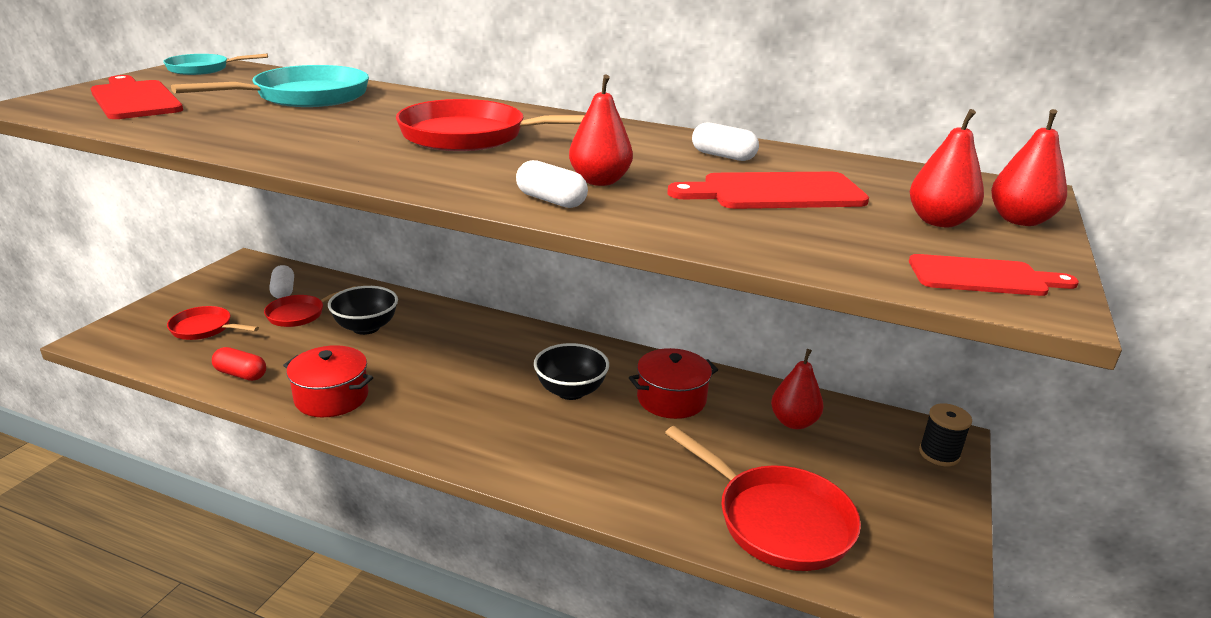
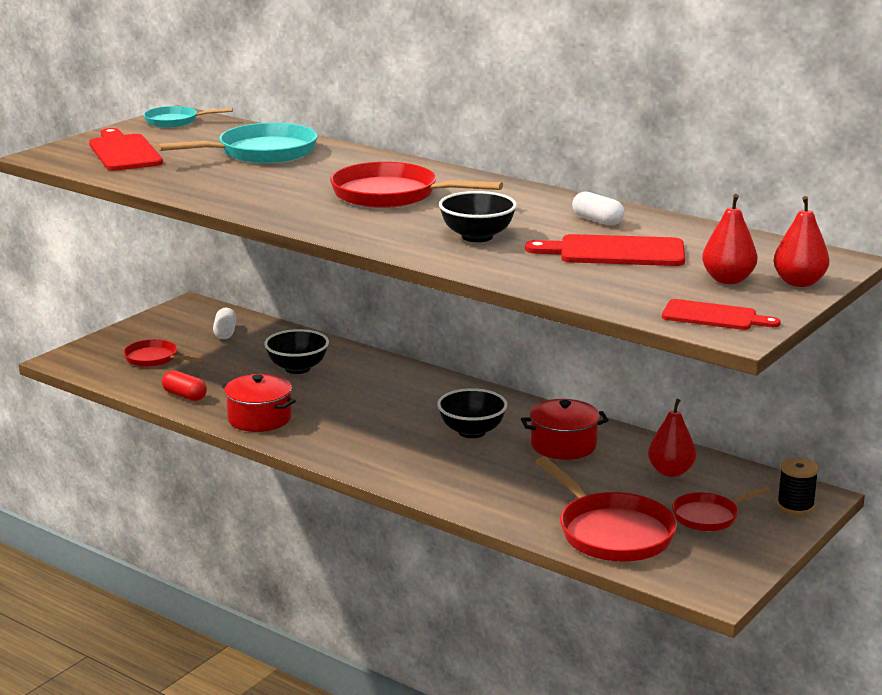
camera: 15 degrees right, 5 degrees down
(299, 314) = (238, 353): red pan -> red pan (708, 516)
(551, 200) = (430, 249): white capsule -> none
(599, 181) = (477, 237): red pear -> black bowl

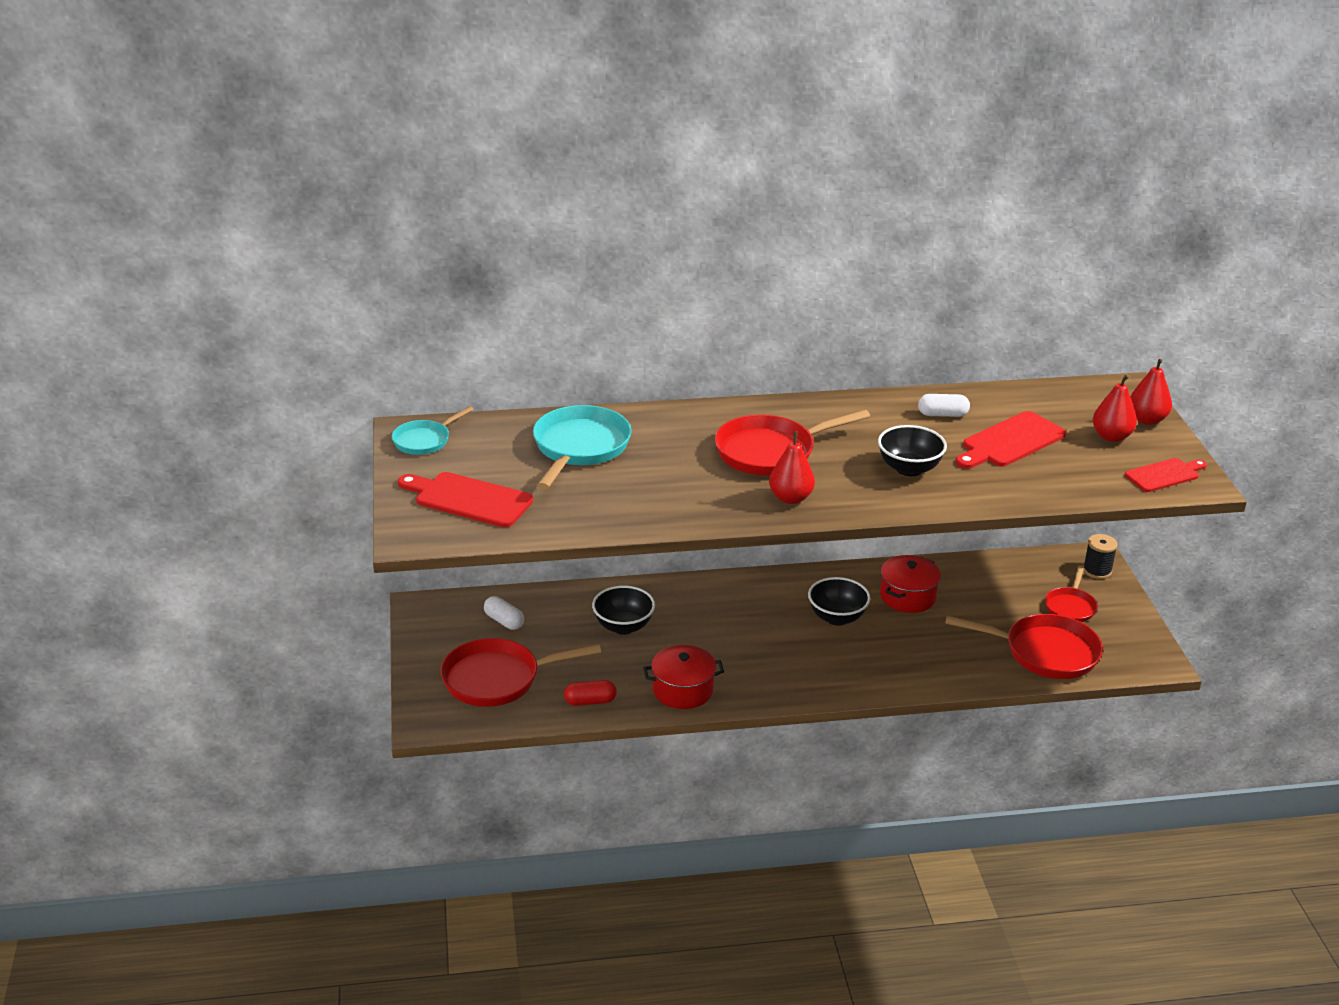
camera: 45 degrees left, 10 degrees up
(154, 359) = (497, 679): red pan -> red pan, size x1.73
(670, 472) = (998, 582): red pear -> red pear (790, 498)

